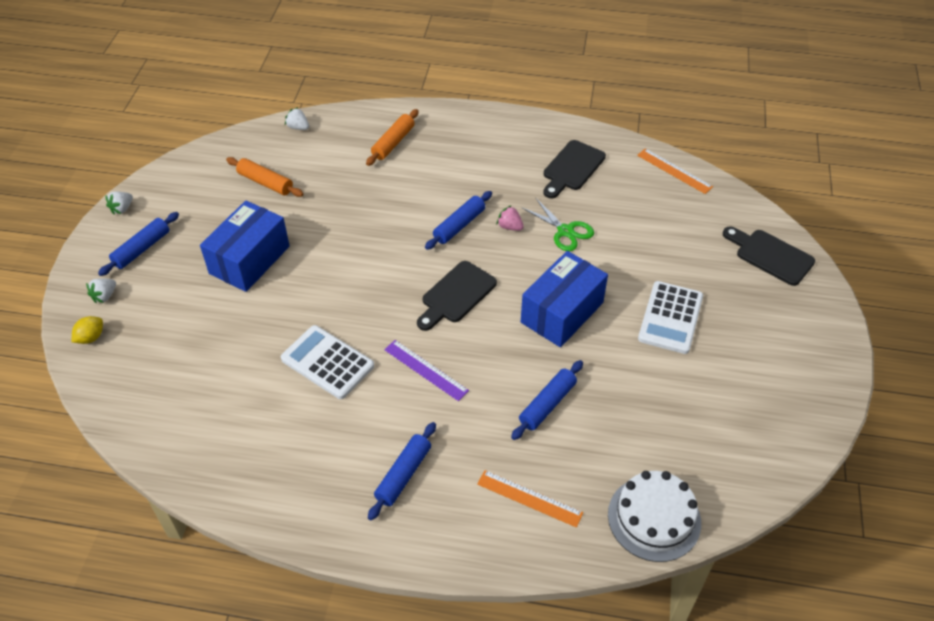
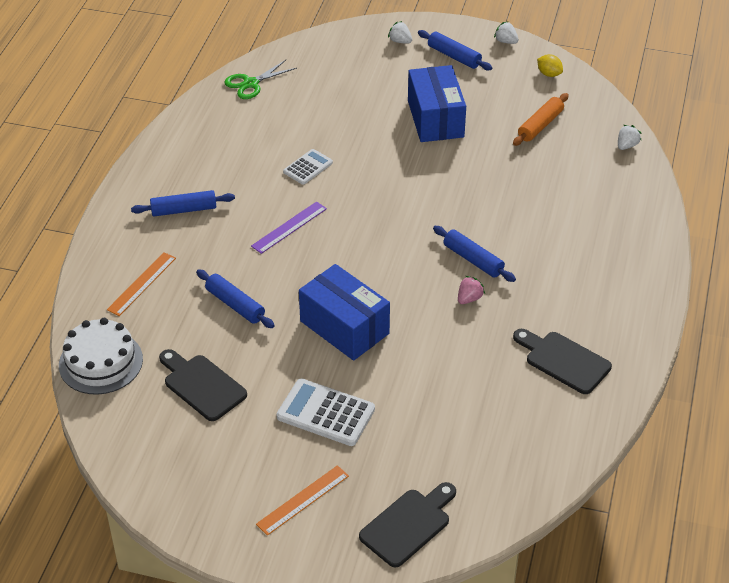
camera: 95 degrees right, 5 degrees down
(91, 337) = (355, 38): yellow lemon -> yellow lemon (549, 74)
(249, 260) = (435, 119): blue box -> blue box turned 45 degrees clockwise
(327, 362) = (308, 167): white calculator -> white calculator, size x0.61
(393, 143) = (604, 215): orange rolling pin -> none
(403, 475) = (184, 210): blue rolling pin -> blue rolling pin turned 45 degrees counterclockwise
(456, 295) = (377, 252): black cutting board -> black cutting board (202, 385)
(565, 231) = (460, 343): green scissors -> green scissors (251, 83)
(674, 171) = (559, 458): orange ruler -> orange ruler (303, 500)

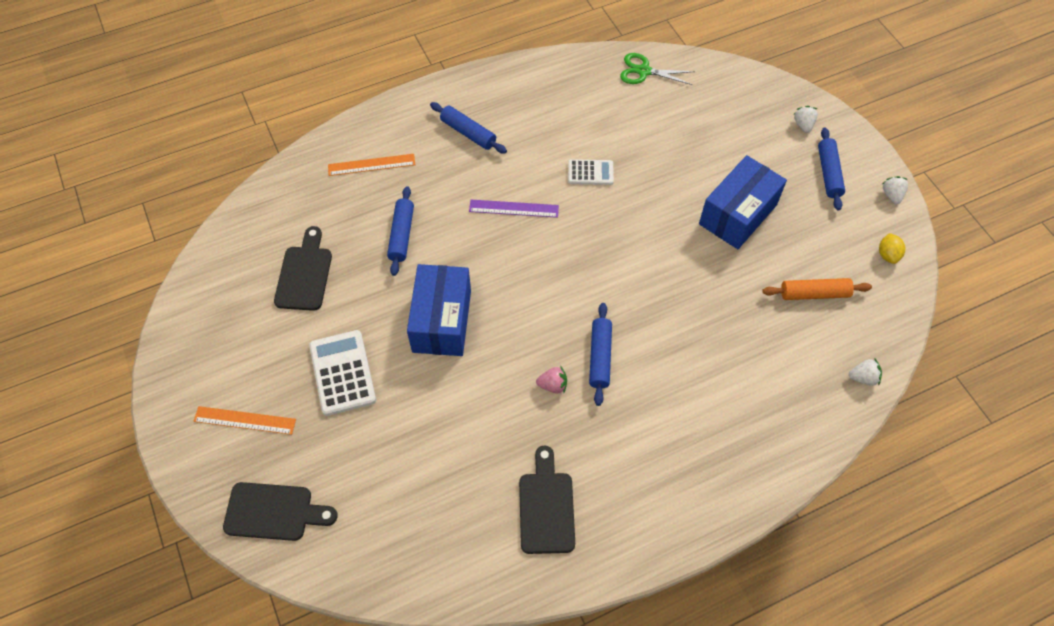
camera: 50 degrees right, 15 degrees up
(101, 362) = (276, 199): white cake -> none

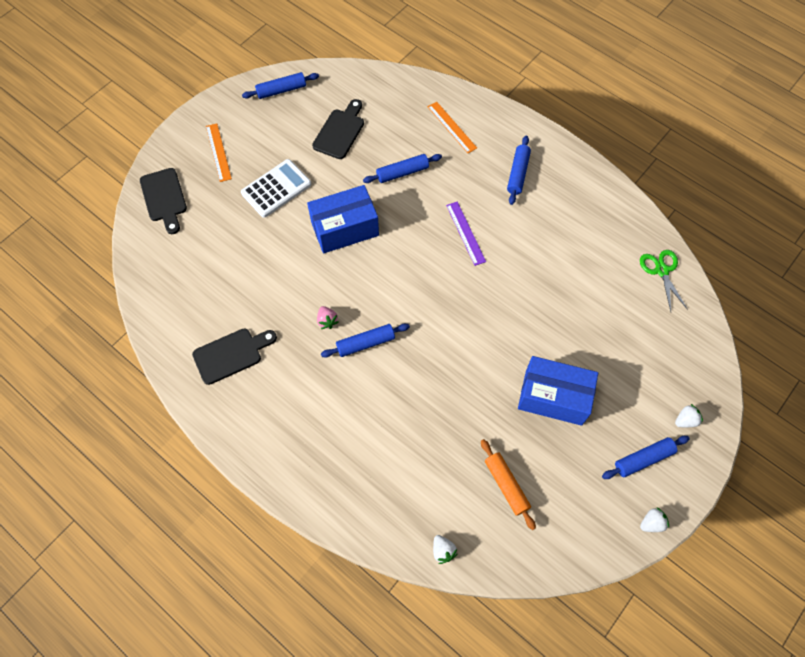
camera: 65 degrees right, 5 degrees up
(199, 313) = (281, 90): none -> blue rolling pin
(304, 274) = (340, 131): black cutting board -> black cutting board turned 45 degrees counterclockwise
(590, 173) = (530, 271): white calculator -> none
(887, 255) = (581, 537): yellow lemon -> none

